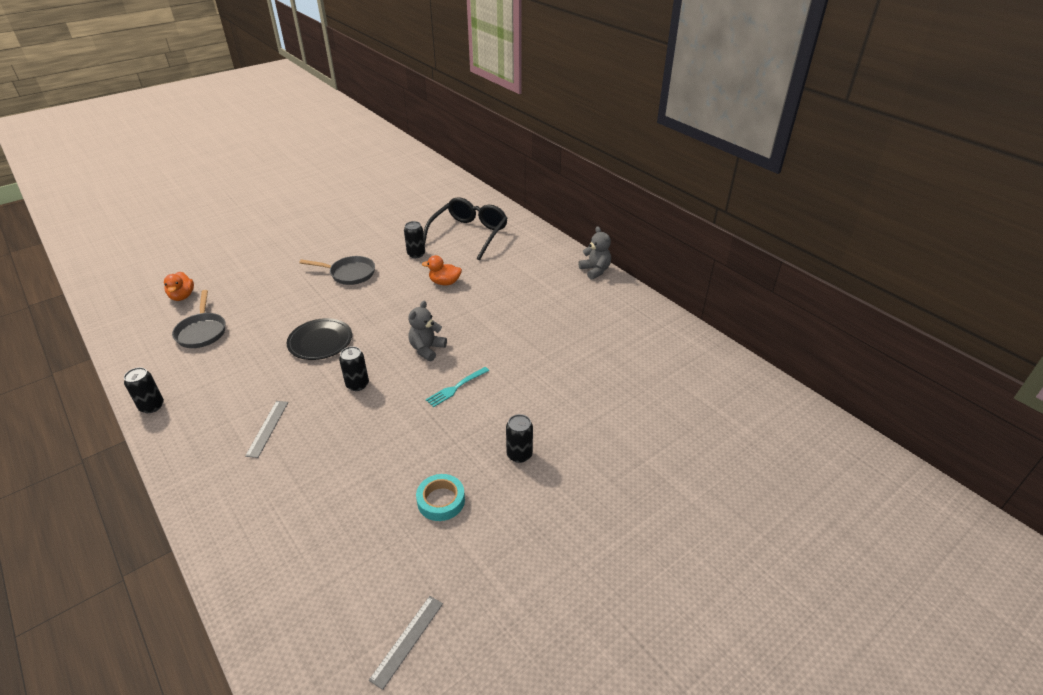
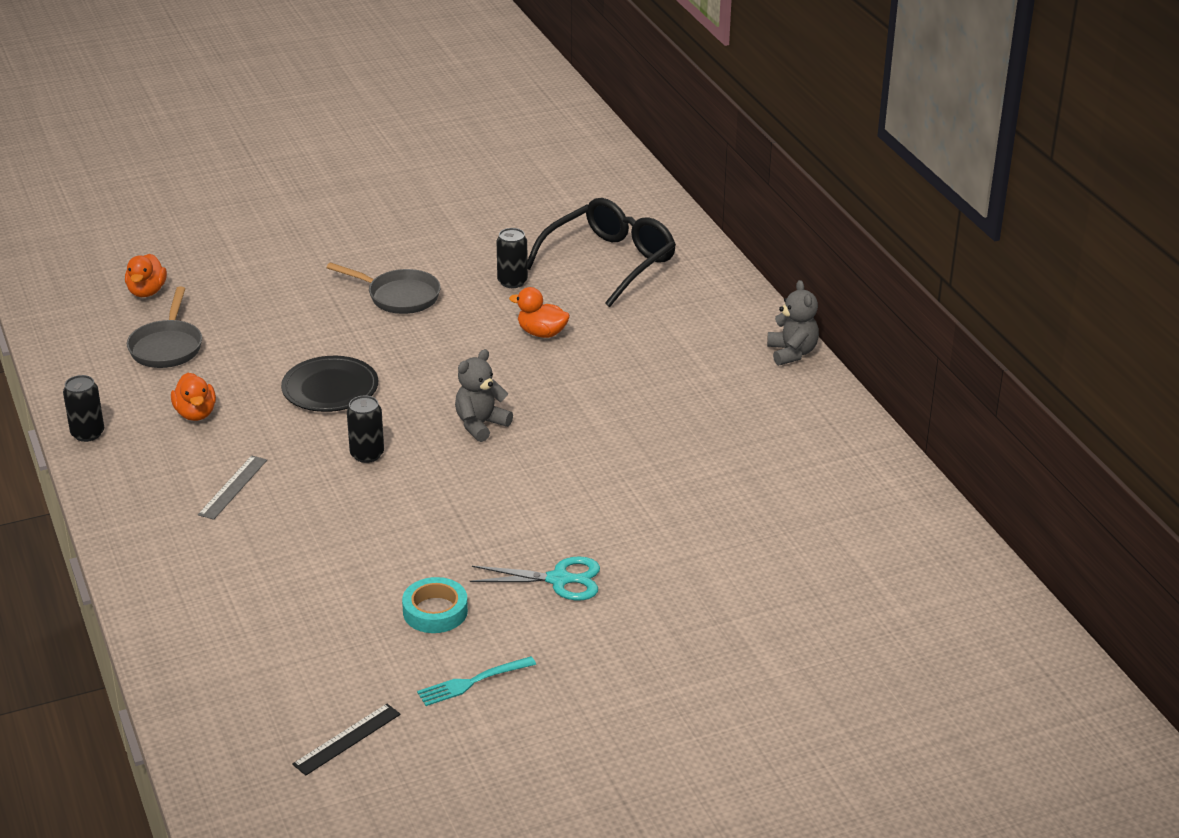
camera: 15 degrees right, 5 degrees down
(230, 376) = (195, 413): none -> orange duck
(407, 640) = (347, 739): grey ruler -> black ruler
(456, 387) = (504, 483): turquoise fork -> turquoise fork (472, 682)
(519, 454) = (560, 580): black can -> turquoise scissors

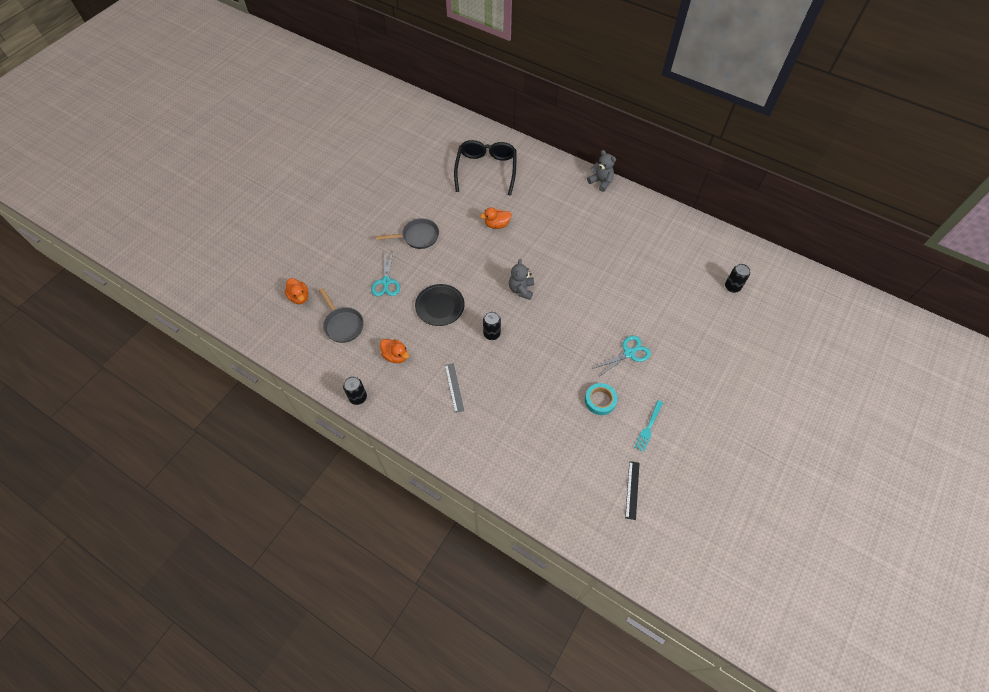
camera: 35 degrees left, 25 degrees up
(286, 327) = (386, 282): none -> turquoise scissors
(512, 282) = (457, 202): black can -> black can (732, 287)

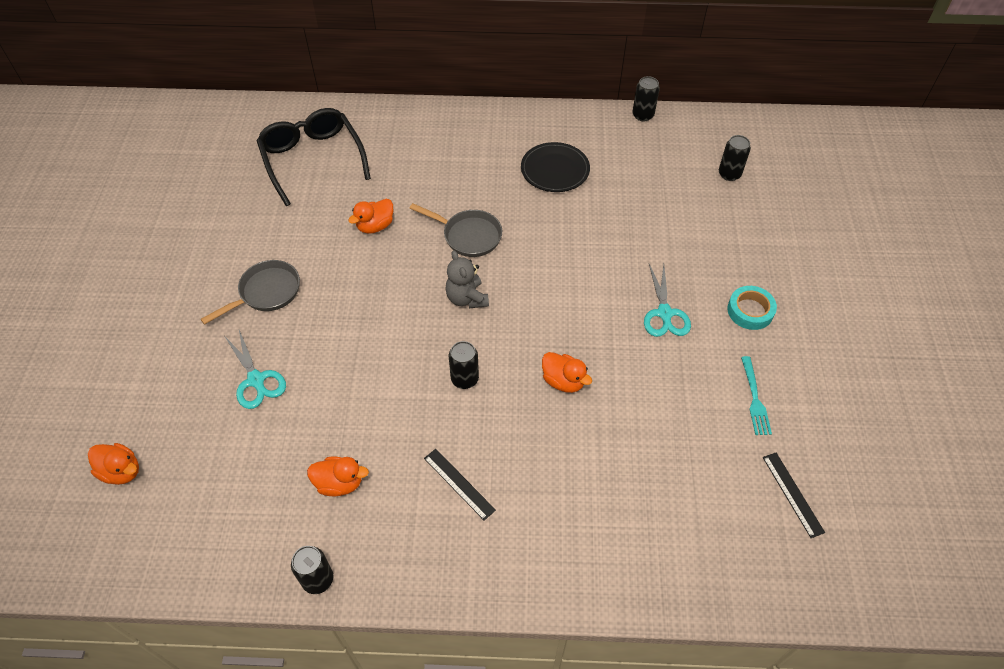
camera: 30 degrees left, 5 degrees down
(343, 325) = (223, 478): grey pan -> grey pan (468, 236)
(440, 306) = (362, 376): black plate -> black plate (555, 170)
(454, 387) = (459, 484): grey ruler -> black ruler
(544, 362) = (563, 381): none -> orange duck
(600, 400) = (671, 396): turquoise tape -> turquoise tape (750, 311)
(601, 182) = (482, 114): grey teddy bear -> none
(629, 353) = (665, 314): turquoise scissors -> turquoise scissors turned 150 degrees clockwise
(702, 225) = (643, 115): none -> black can

